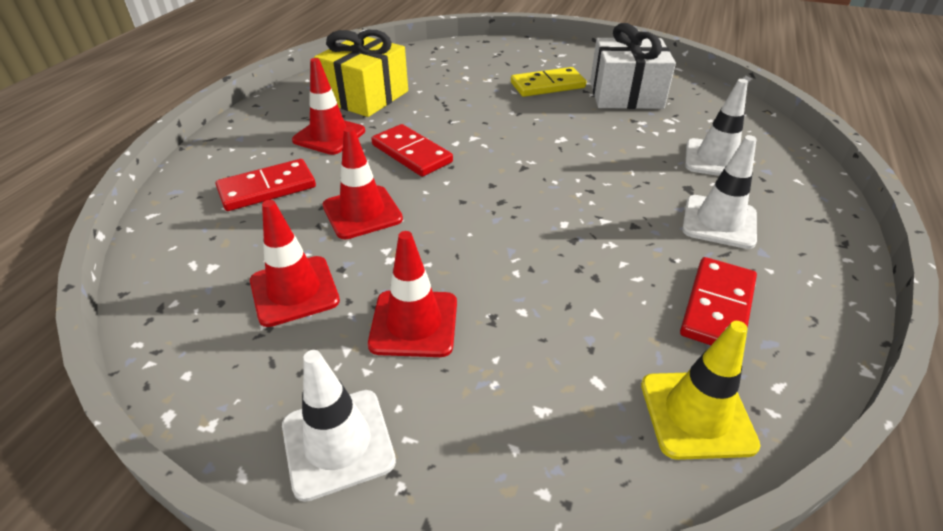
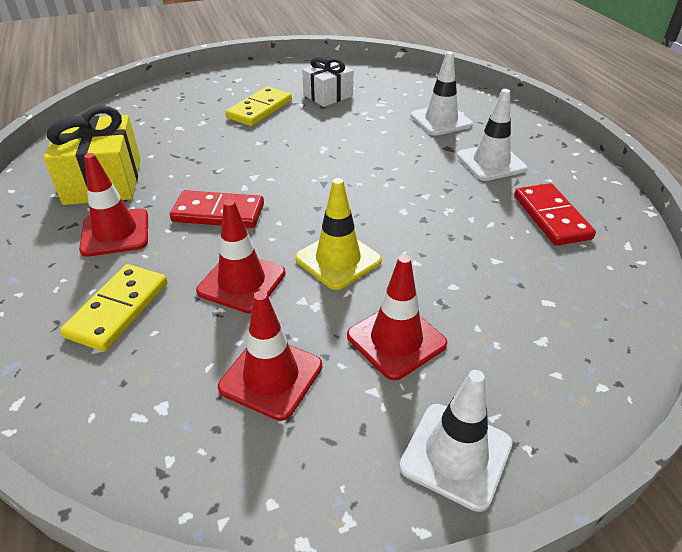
camera: 40 degrees left, 0 degrees up
(267, 188) = (118, 310): red domino -> yellow domino
(625, 95) = (328, 95): white gift -> white gift, size x0.64
(697, 414) = (614, 286): yellow traffic cone -> yellow traffic cone (338, 259)

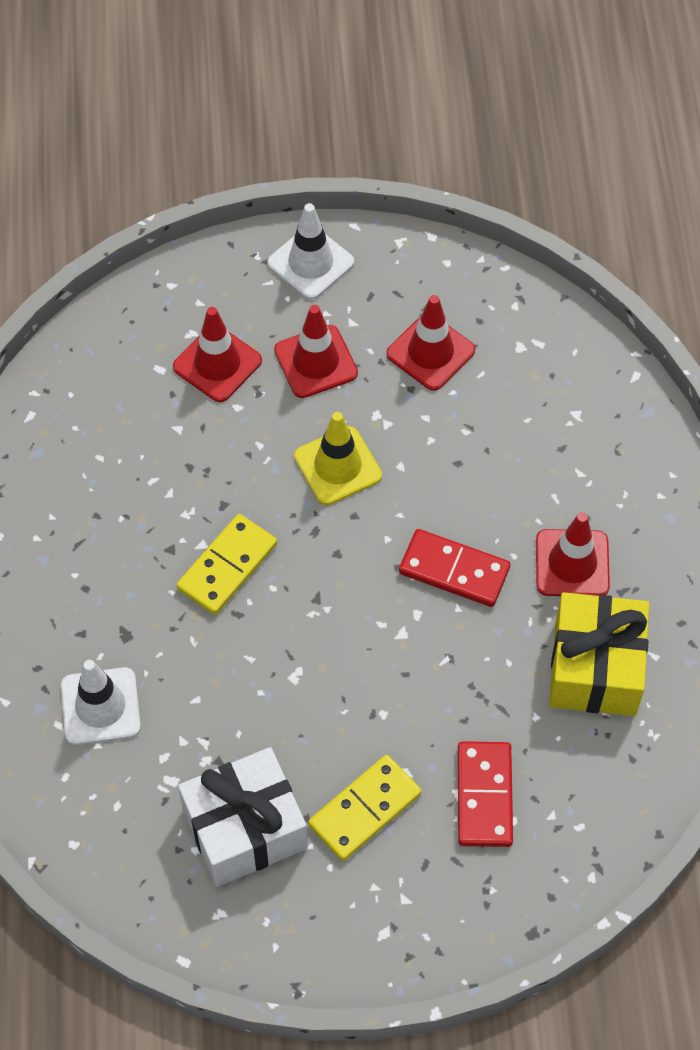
camera: 165 degrees left, 20 degrees up
(118, 310) = (561, 452): yellow domino -> yellow domino (227, 566)
(241, 282) = (441, 458): red traffic cone -> red traffic cone (217, 364)
(328, 95) = (245, 829): white gift -> white gift, size x1.56
(491, 162) = (87, 588): white traffic cone -> none
(551, 217) = (80, 473): red domino -> red domino (484, 796)

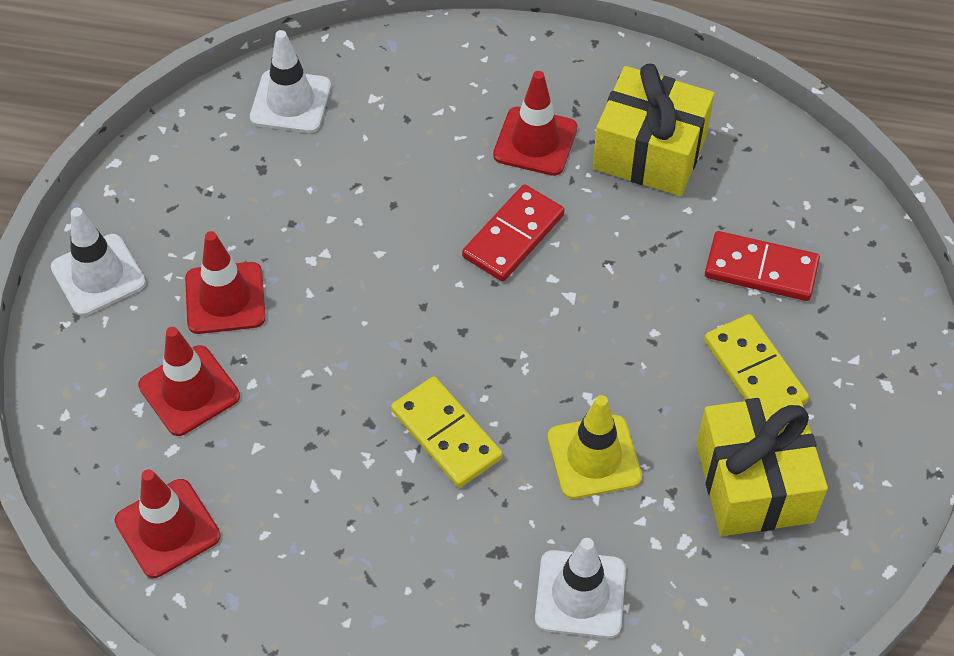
camera: 75 degrees left, 5 degrees down
(245, 829) = (754, 482): white gift -> yellow gift
(337, 466) = (360, 307): yellow traffic cone -> yellow traffic cone (594, 457)
(430, 352) = (255, 196): red traffic cone -> red traffic cone (167, 528)
(546, 348) = (290, 102): none -> white traffic cone

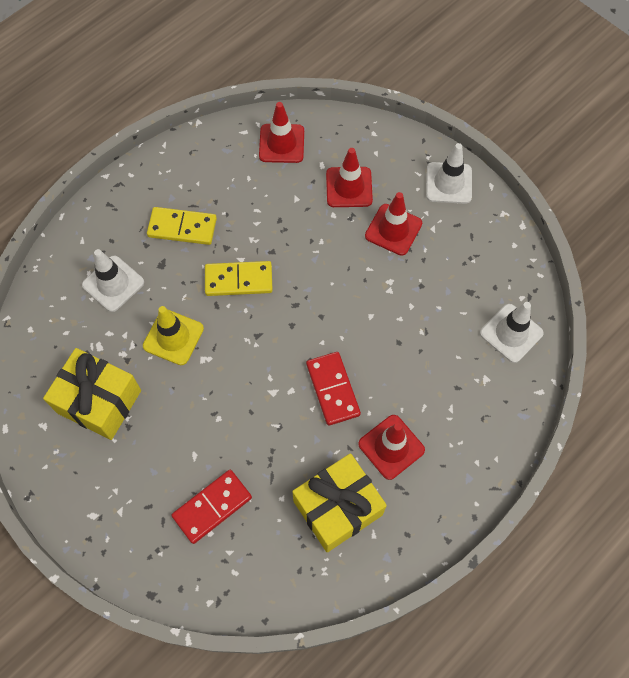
camera: 125 degrees right, 10 degrees up
(755, 371) = (155, 452): yellow domino -> yellow domino (182, 228)

